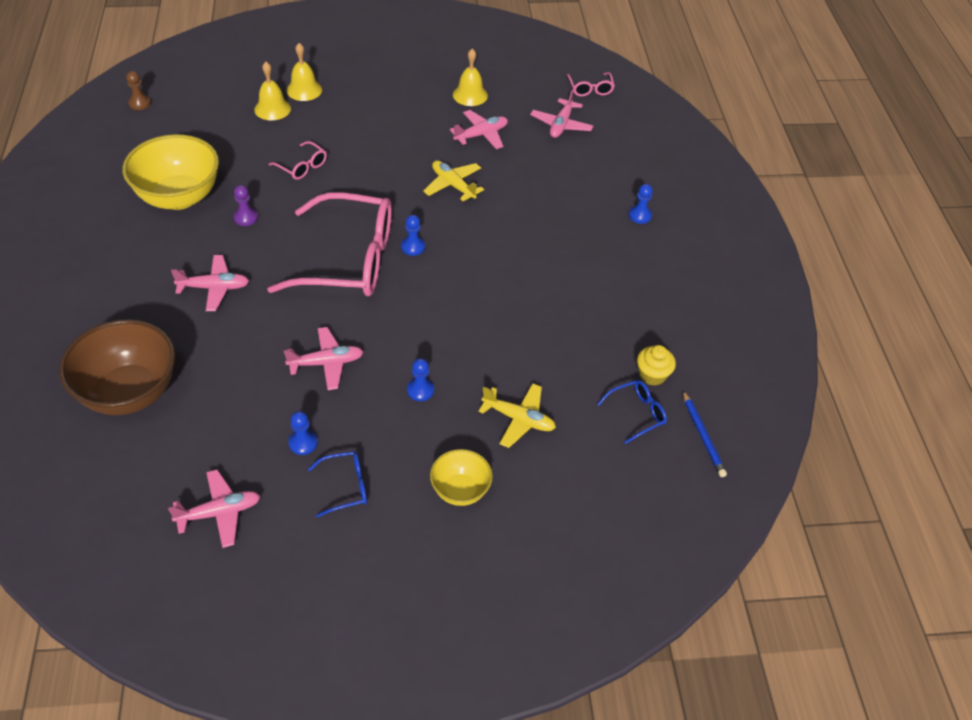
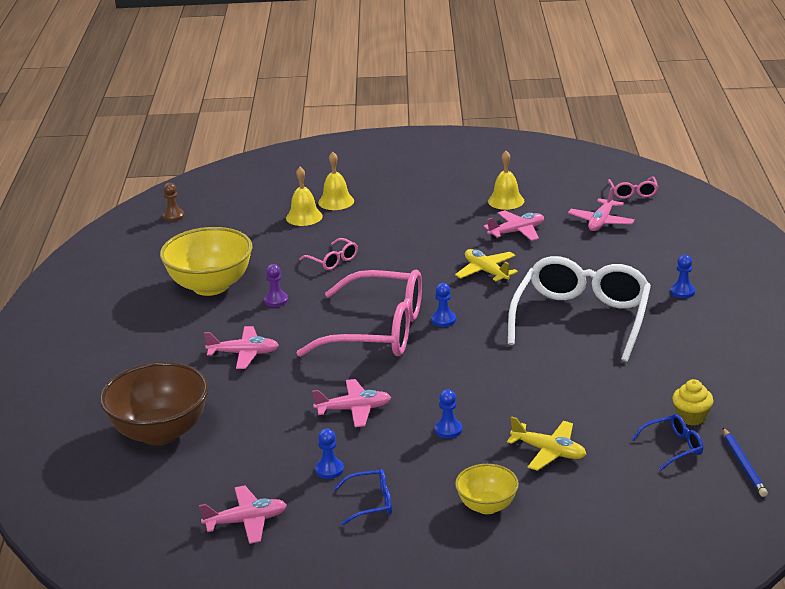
camera: 10 degrees right, 20 degrees down
(546, 248) = (581, 319): none -> white glasses

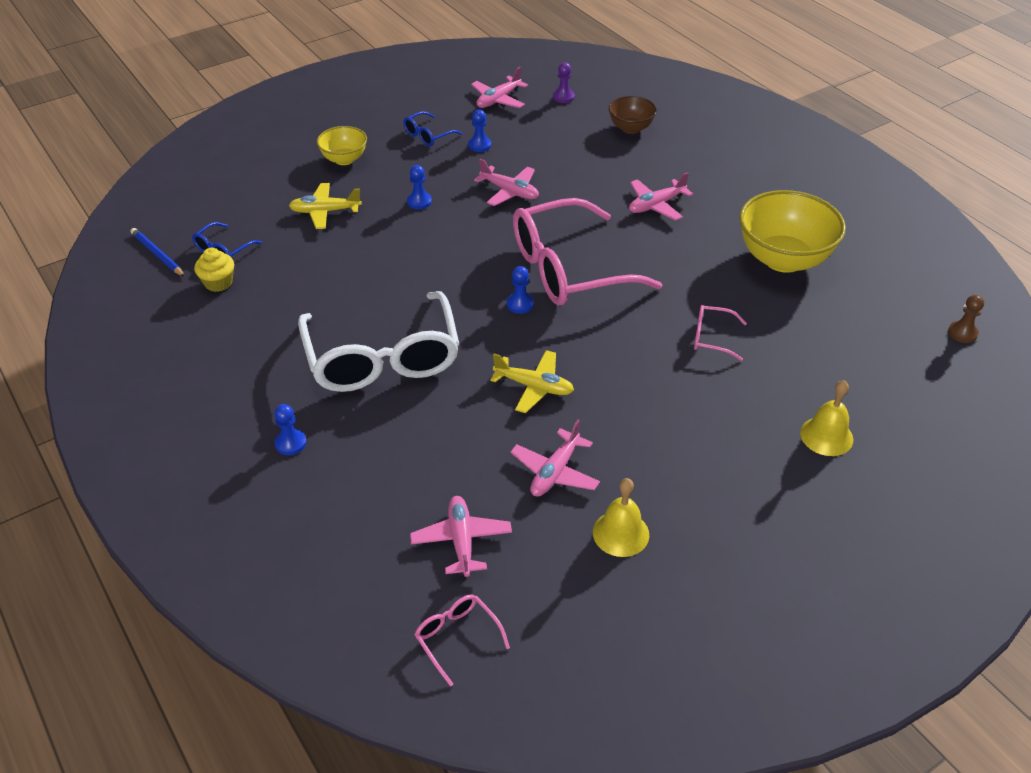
camera: 145 degrees right, 15 degrees up
(160, 432) = (630, 128): brown bowl -> brown bowl, size x0.54
(276, 300) = (702, 267): purple pawn -> purple pawn (563, 97)
(304, 217) = (826, 392): yellow bell -> none
(354, 409) = (509, 192): pink plane -> pink plane turned 105 degrees counterclockwise

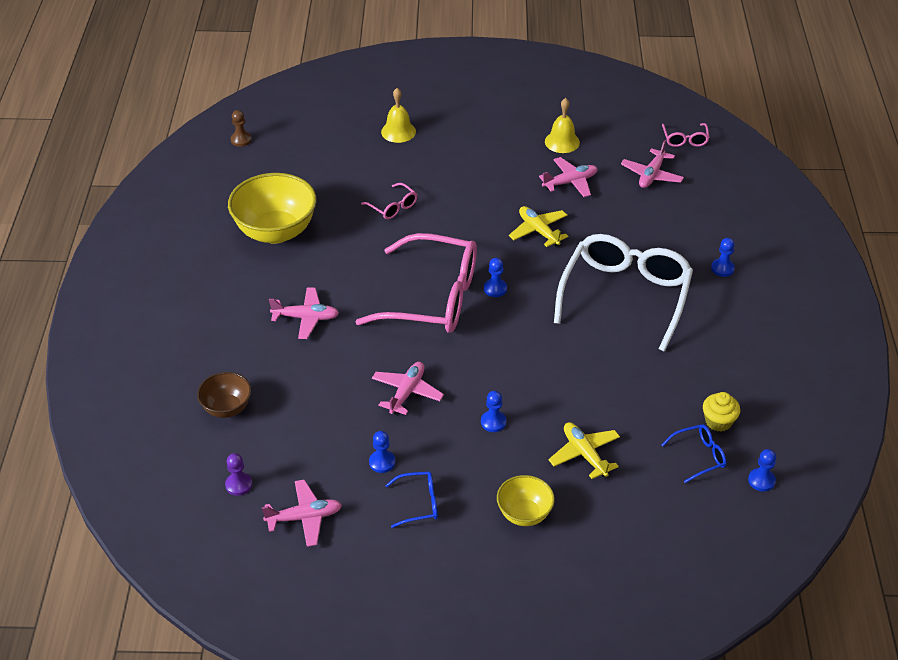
camera: 145 degrees left, 0 degrees up
(158, 254) = (761, 480): blue pencil -> blue pawn
(325, 211) = (584, 454): yellow plane -> yellow plane turned 150 degrees counterclockwise
(509, 192) = (407, 392): pink plane -> pink plane turned 45 degrees clockwise

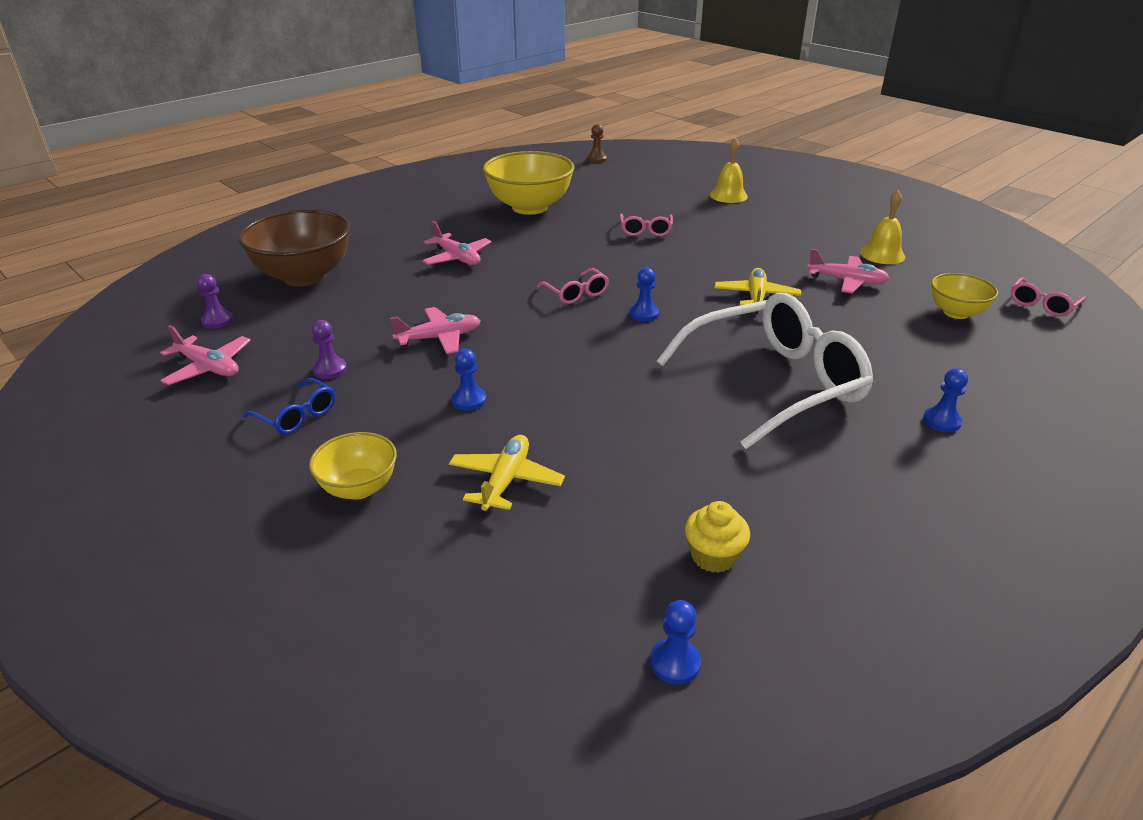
camera: 45 degrees right, 10 degrees down
(227, 408) = (304, 276): brown bowl -> brown bowl, size x1.85
(382, 462) = (330, 370): blue pawn -> purple pawn
(432, 298) = (576, 293): pink glasses -> pink glasses, size x0.42
(651, 175) = (956, 313): pink plane -> yellow bowl
(698, 456) = (631, 573): blue glasses -> none

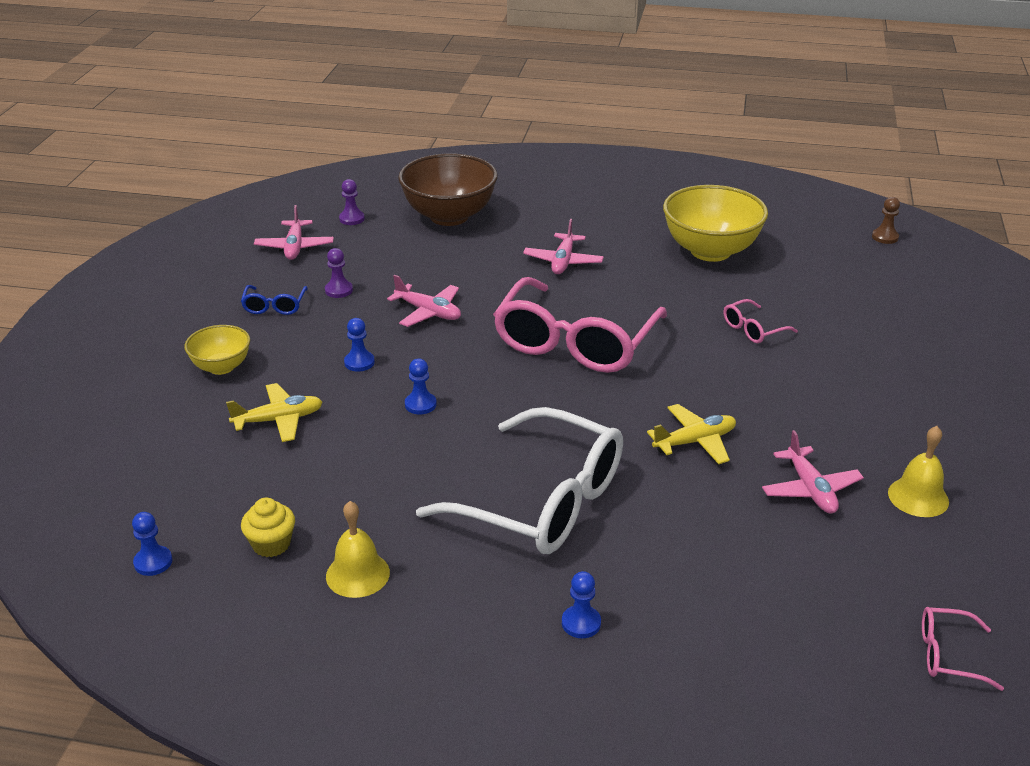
camera: 55 degrees right, 0 degrees up
(576, 293) = (576, 342): pink glasses -> pink glasses, size x2.41
(644, 314) = (582, 390): blue pawn -> blue pawn (420, 404)
(728, 195) = (921, 347): yellow bell -> yellow bell (357, 574)
(956, 313) = (834, 587): yellow bowl -> none

